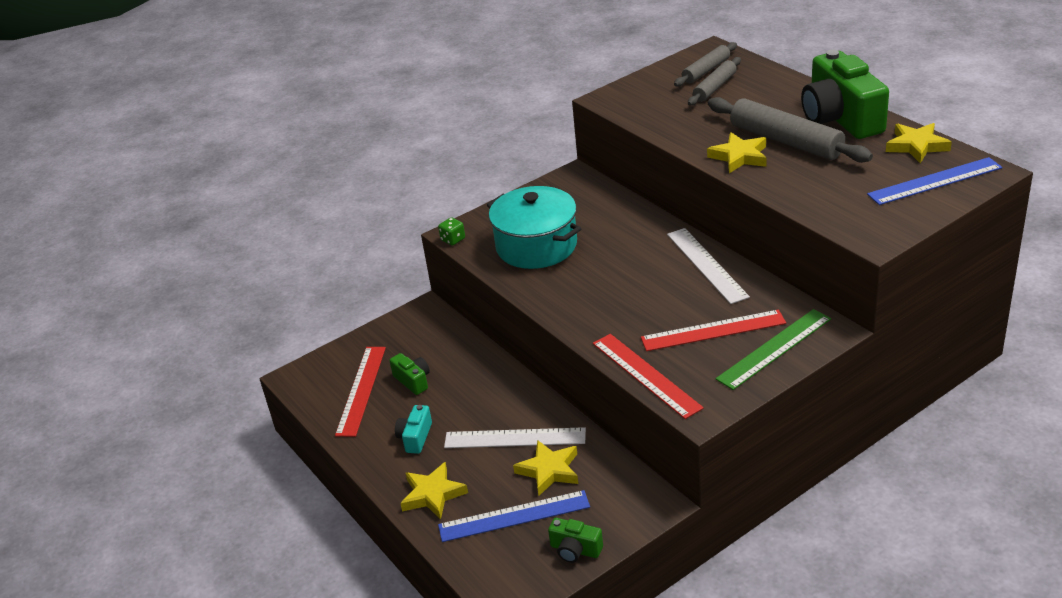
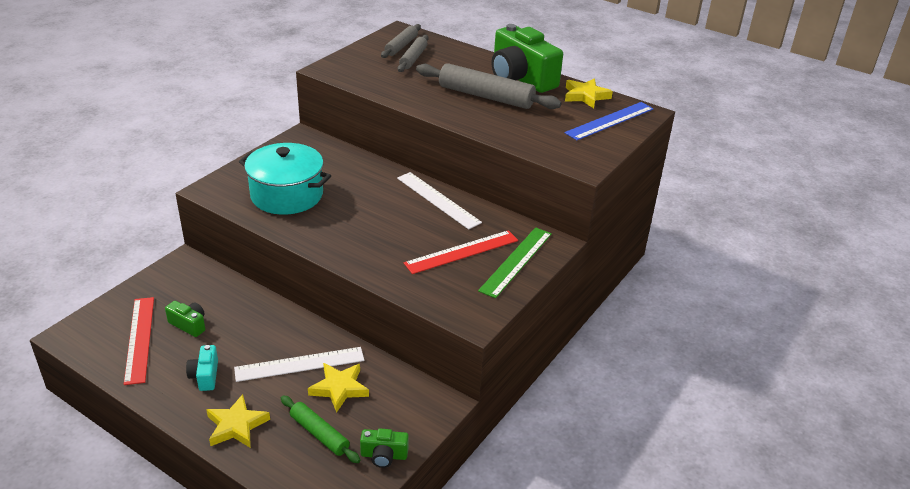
camera: 25 degrees left, 0 degrees up
(453, 239) = (207, 195): green dice -> none
(514, 516) = (319, 434): blue ruler -> green rolling pin
(646, 375) = (418, 294): red ruler -> none
(739, 156) = (454, 109): yellow star -> none

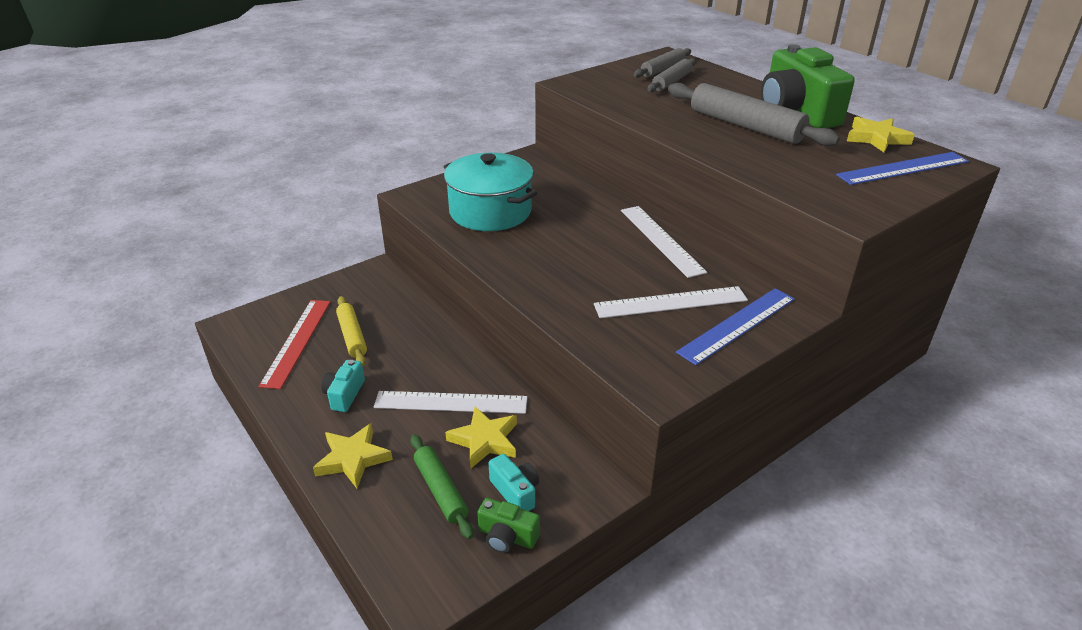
camera: 20 degrees right, 0 degrees up
(189, 325) = (352, 336): green camera -> yellow rolling pin
(378, 422) = (515, 492): none -> turquoise camera
(462, 252) = (670, 302): red ruler -> white ruler
(516, 261) = (737, 325): green ruler -> blue ruler

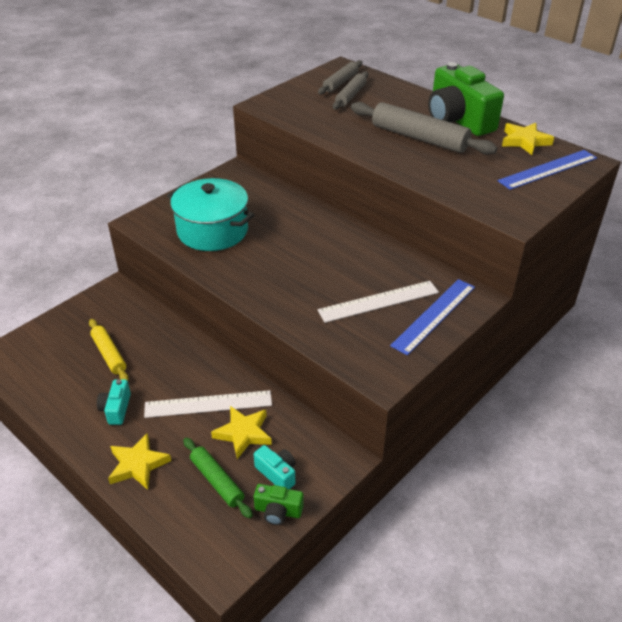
camera: 10 degrees left, 5 degrees up
(297, 342) = (61, 366): red ruler -> none
(661, 240) = (361, 243): white ruler -> none

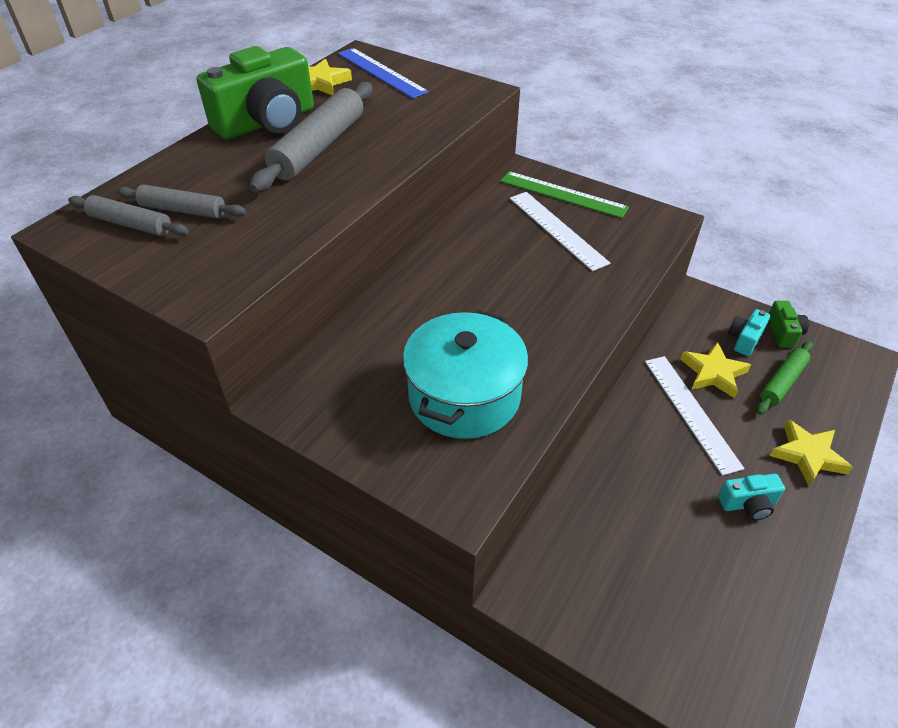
camera: 100 degrees left, 5 degrees up
(109, 354) = (663, 547): yellow rolling pin -> none
(434, 315) = (563, 194): blue ruler -> green ruler

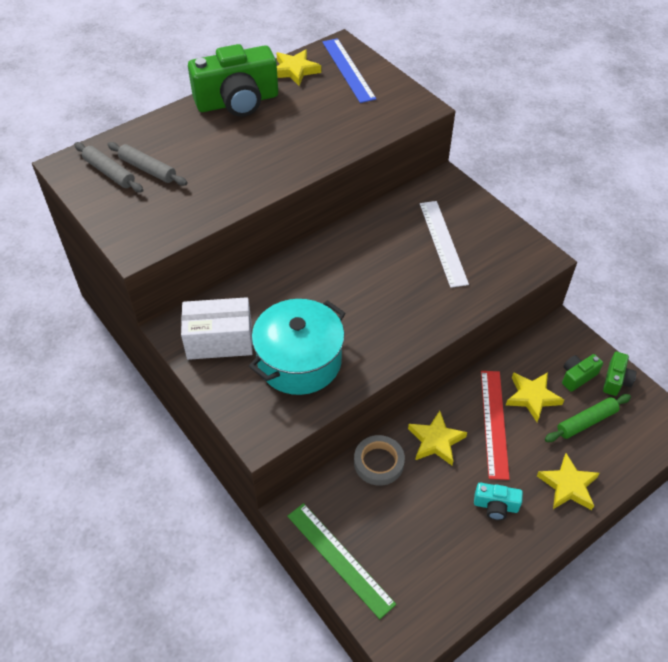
camera: 20 degrees right, 5 degrees up
(318, 147) = (265, 135): grey rolling pin -> none
(350, 400) = (219, 340): none -> white box
(563, 194) = (466, 211): green ruler -> green ruler (339, 559)
(590, 497) = (378, 462): none -> grey tape
(640, 451) = (436, 441): none -> yellow star
(691, 412) = (494, 423): white ruler -> red ruler
(744, 339) = (577, 376): turquoise camera -> green camera

